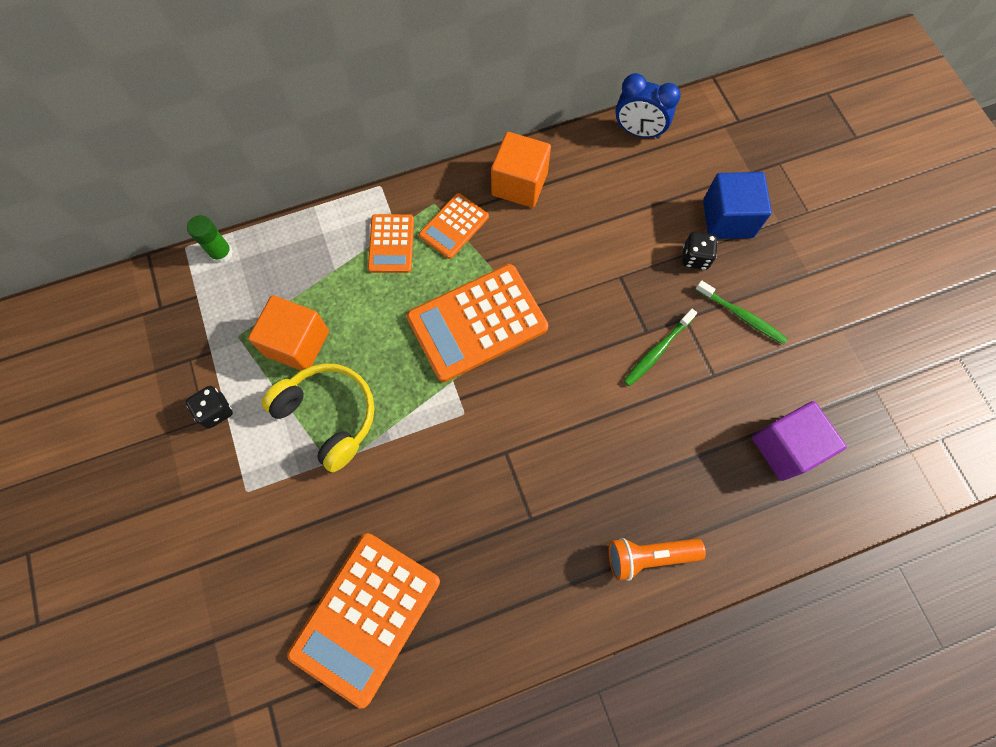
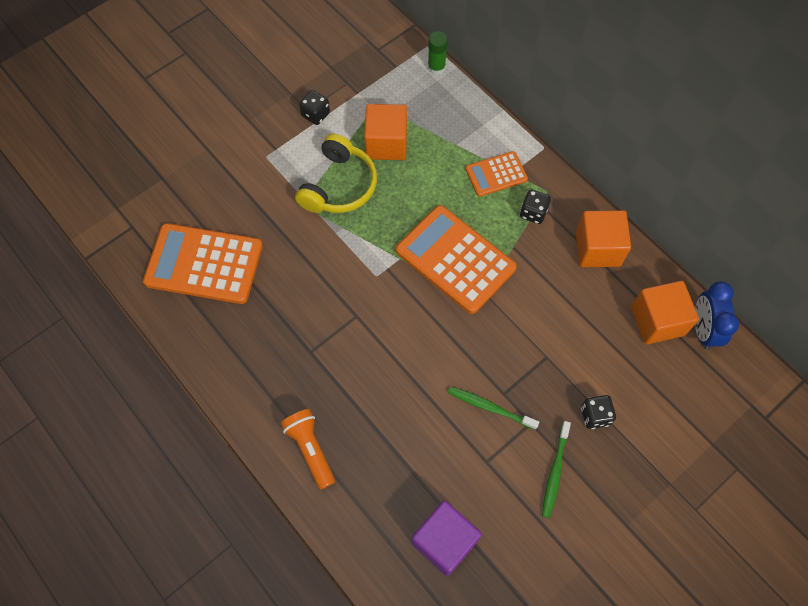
camera: 70 degrees right, 5 degrees down
(454, 226) = (533, 213): orange calculator -> black dice
(616, 165) = (657, 321): none -> orange cube
(727, 219) = (650, 434): blue cube -> none

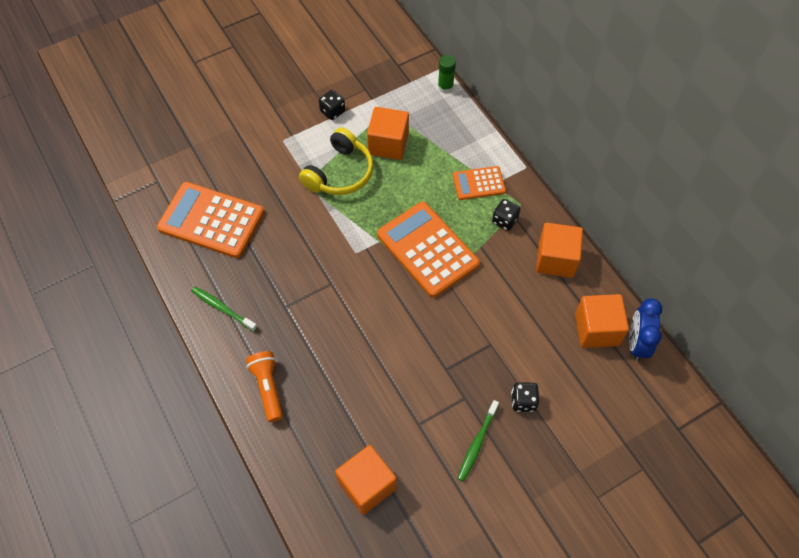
camera: 10 degrees right, 5 degrees down
(444, 541) = (367, 485): purple cube -> orange cube
(490, 407) = (431, 379): green toothbrush -> green toothbrush (222, 308)

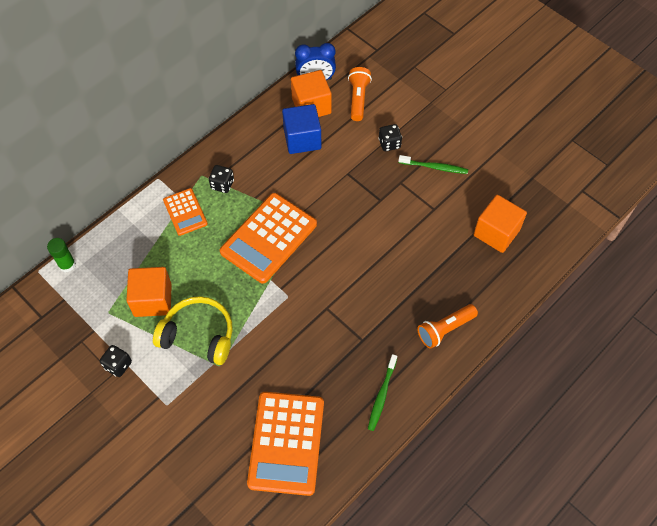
camera: 105 degrees left, 0 degrees up
(549, 309) = (302, 139): none -> blue cube
(556, 259) = (253, 141): orange cube -> none
(599, 384) = (358, 99): none -> orange flashlight

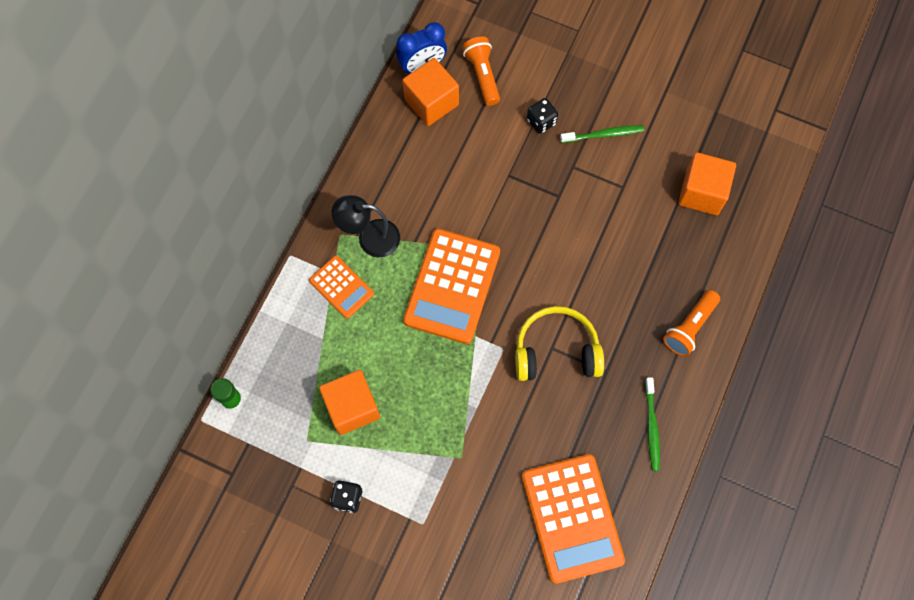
camera: 20 degrees left, 10 degrees up
(198, 335) = (423, 430): yellow headphones -> yellow headphones (556, 351)
(222, 184) = (370, 238): black dice -> black lamp
(302, 139) = (438, 149): blue cube -> none

